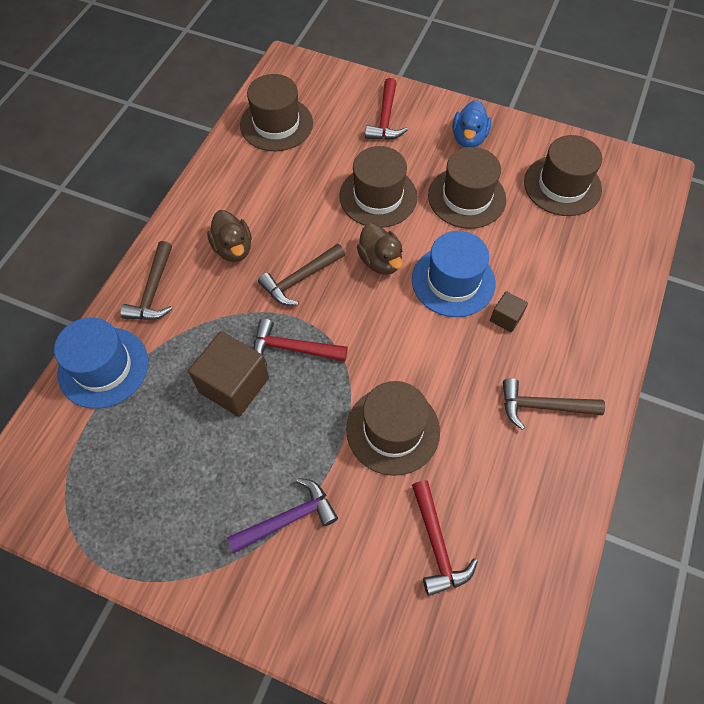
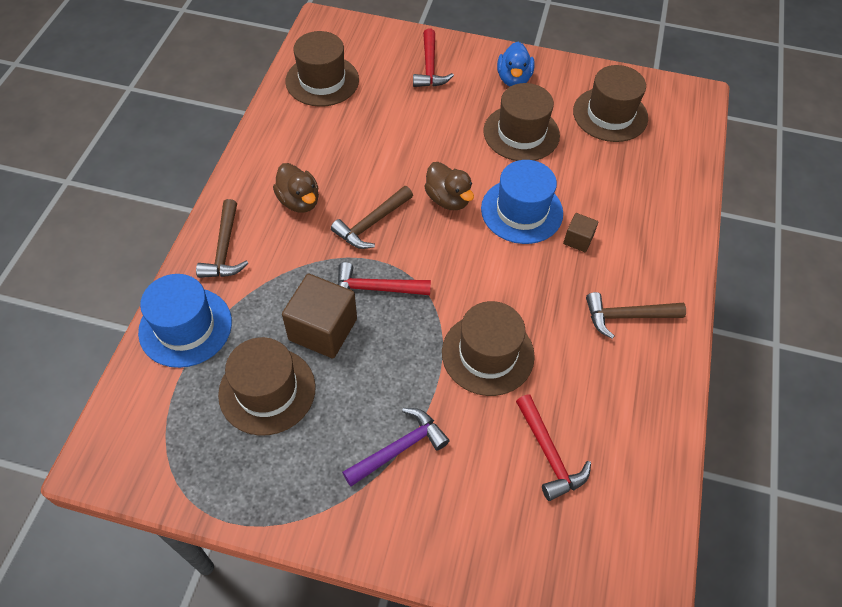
camera: 10 degrees left, 5 degrees down
(378, 196) = (435, 140): brown hat -> brown hat (267, 390)

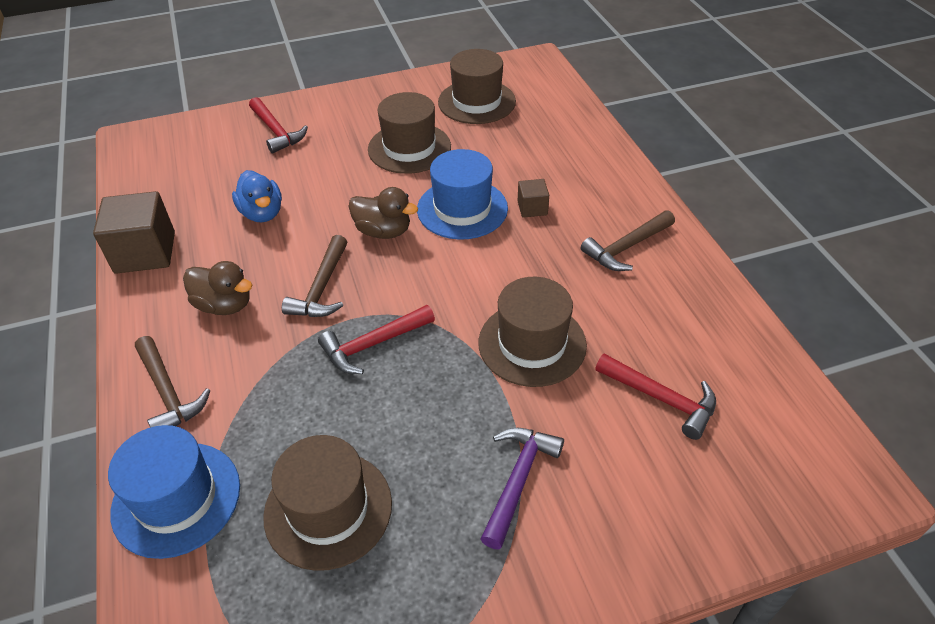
camera: 30 degrees left, 10 degrees down
(322, 80) = (168, 187): brown hat -> none
(323, 329) = (345, 412): brown cube -> brown cube (145, 252)
(513, 79) = (367, 109): blue duck -> blue duck (262, 213)

